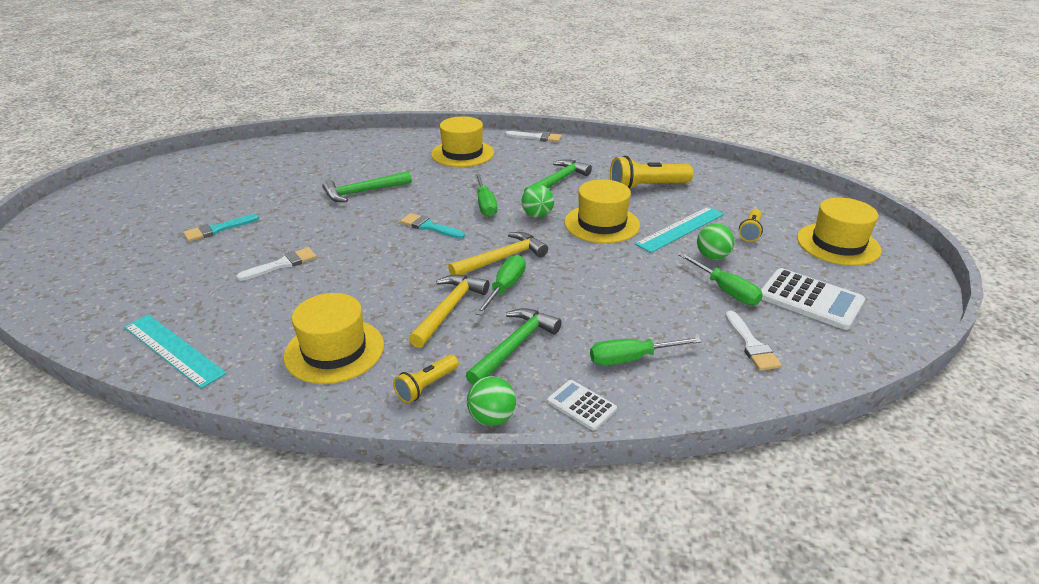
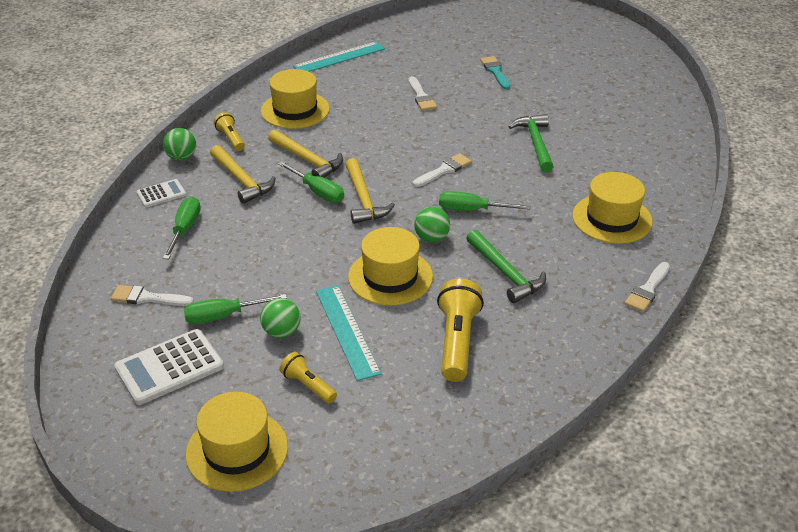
camera: 110 degrees right, 5 degrees up
(429, 227) = (444, 170): turquoise brush -> white brush
(514, 346) = (241, 180): green hammer -> yellow hammer

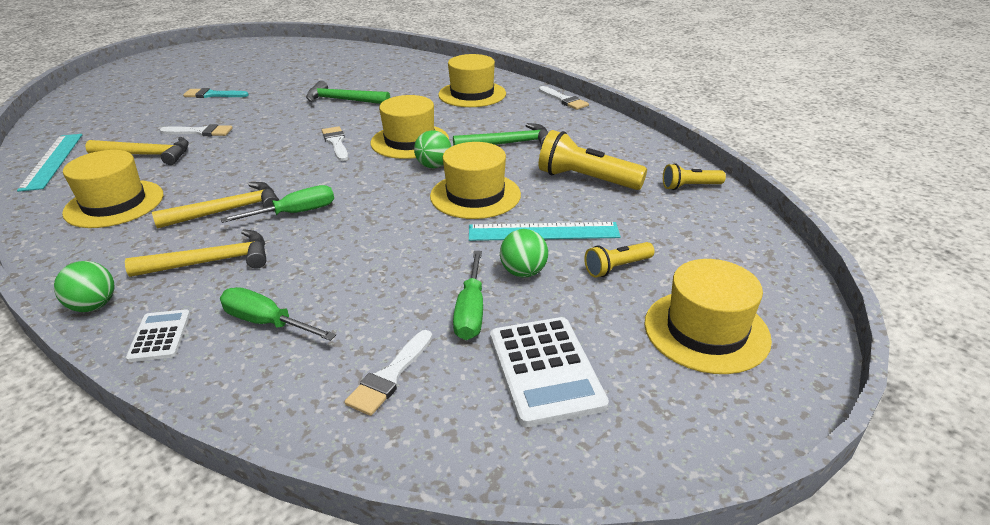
camera: 70 degrees left, 5 degrees down
(231, 139) = (108, 258): yellow flashlight -> yellow flashlight (690, 186)
(363, 199) = (338, 189): yellow hammer -> yellow hammer (146, 155)
(472, 210) = (409, 141): green screwdriver -> yellow hat

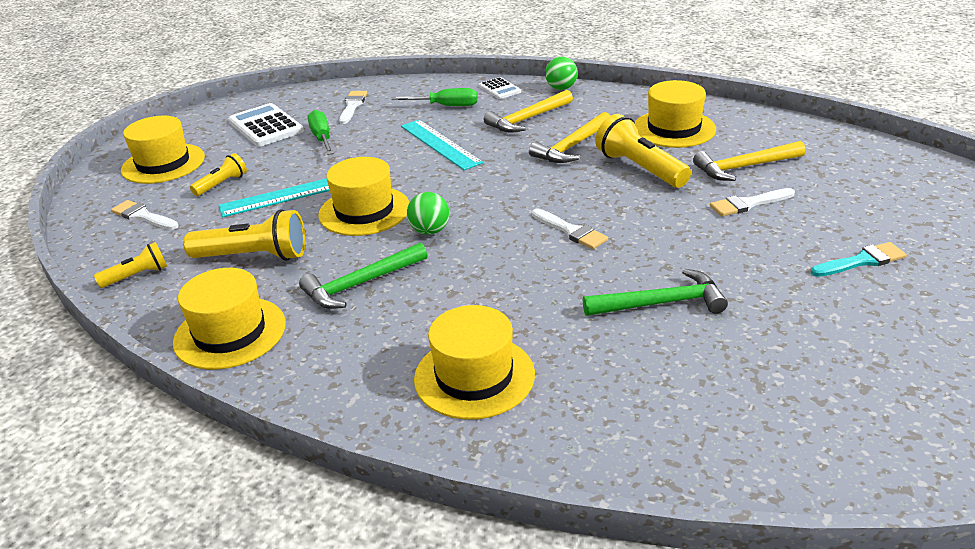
camera: 160 degrees right, 0 degrees up
(52, 161) = (816, 141): turquoise ruler -> turquoise ruler (440, 144)
(214, 174) = (640, 168): none -> yellow flashlight
(294, 213) = (513, 158): green screwdriver -> none
(409, 141) = (487, 255): yellow hat -> yellow hat (230, 333)
(523, 272) = (294, 165): green ball -> none
(564, 100) = (308, 405): white brush -> white brush (143, 216)

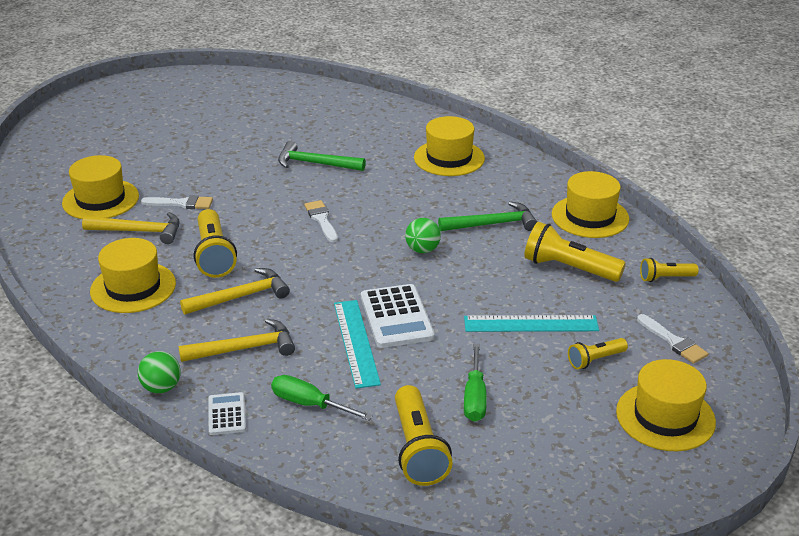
camera: 160 degrees left, 0 degrees up
(266, 126) = (537, 446): white calculator -> white calculator (396, 317)
(352, 106) = (418, 449): white brush -> yellow flashlight
(364, 211) = (466, 284): yellow hat -> yellow hat (100, 200)
(862, 261) = (176, 153): turquoise brush -> none

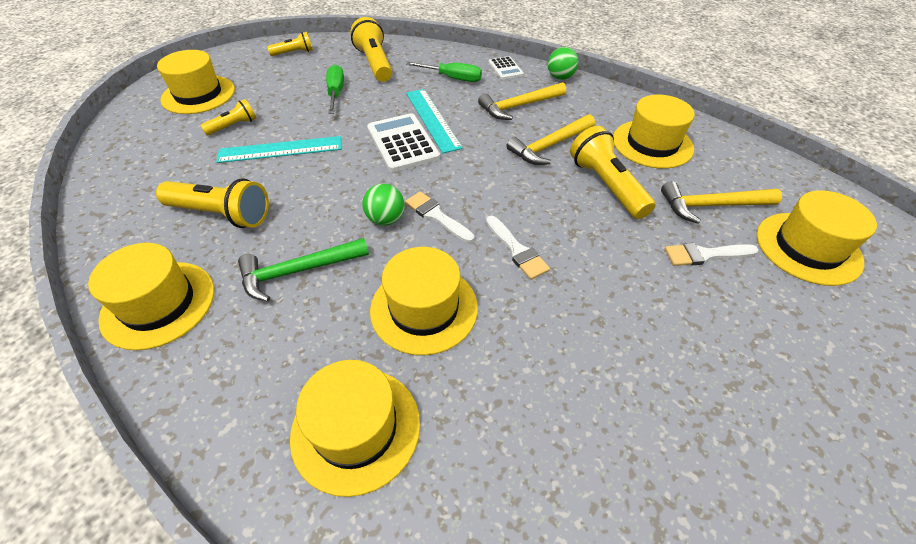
camera: 170 degrees right, 15 degrees up
(315, 163) = (579, 373): green hammer -> none
(401, 197) = (424, 308): none -> yellow hat
(665, 278) = (117, 214): yellow flashlight -> yellow flashlight (294, 53)
(674, 342) = (155, 147): white brush -> white brush (436, 216)

